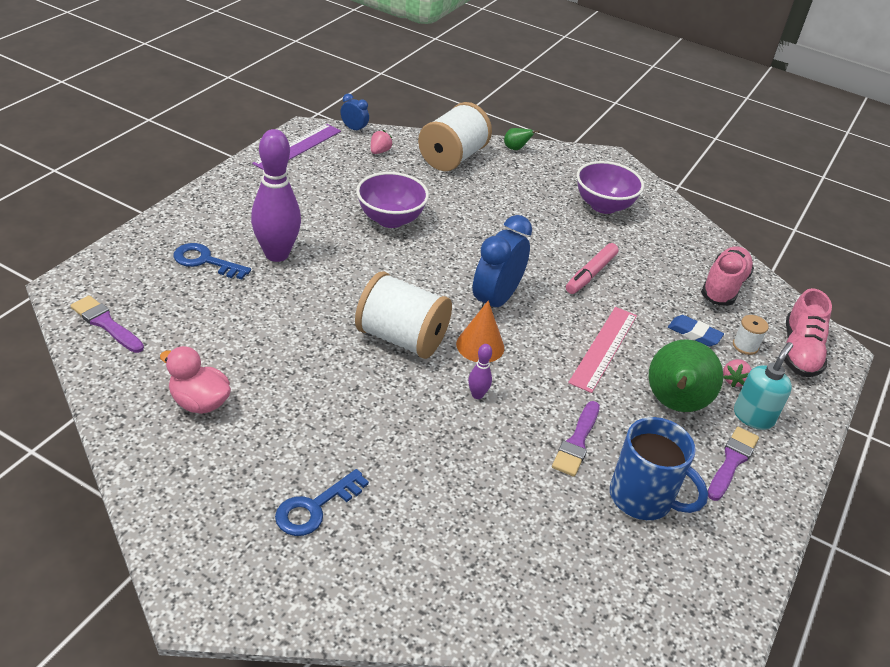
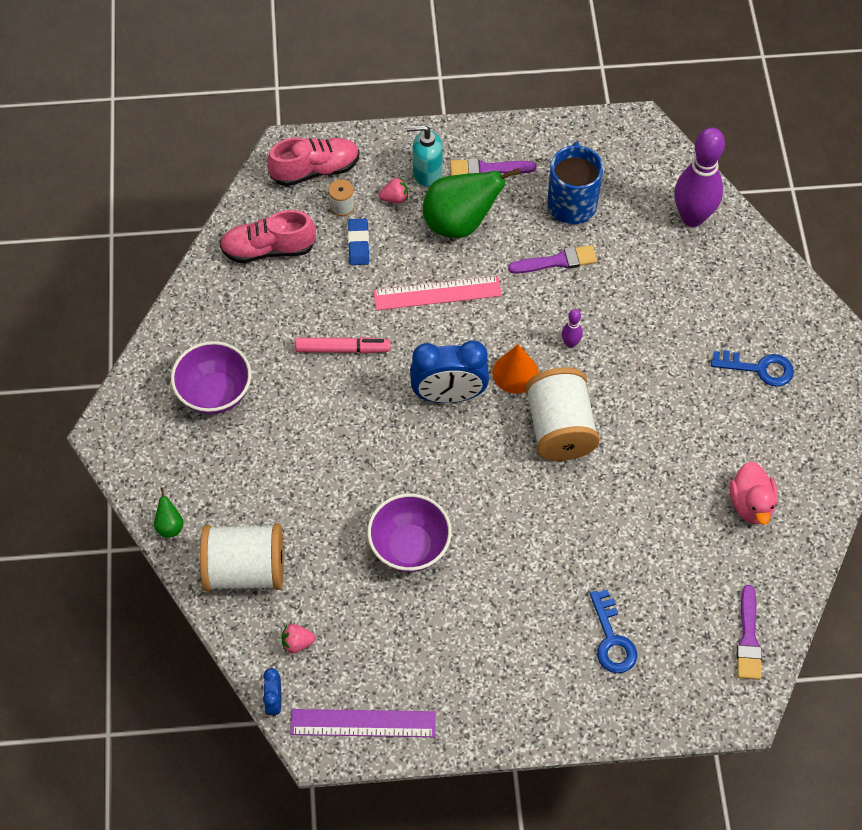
camera: 120 degrees left, 20 degrees up
(277, 254) = (549, 594): purple bowling pin -> purple bowling pin (692, 217)

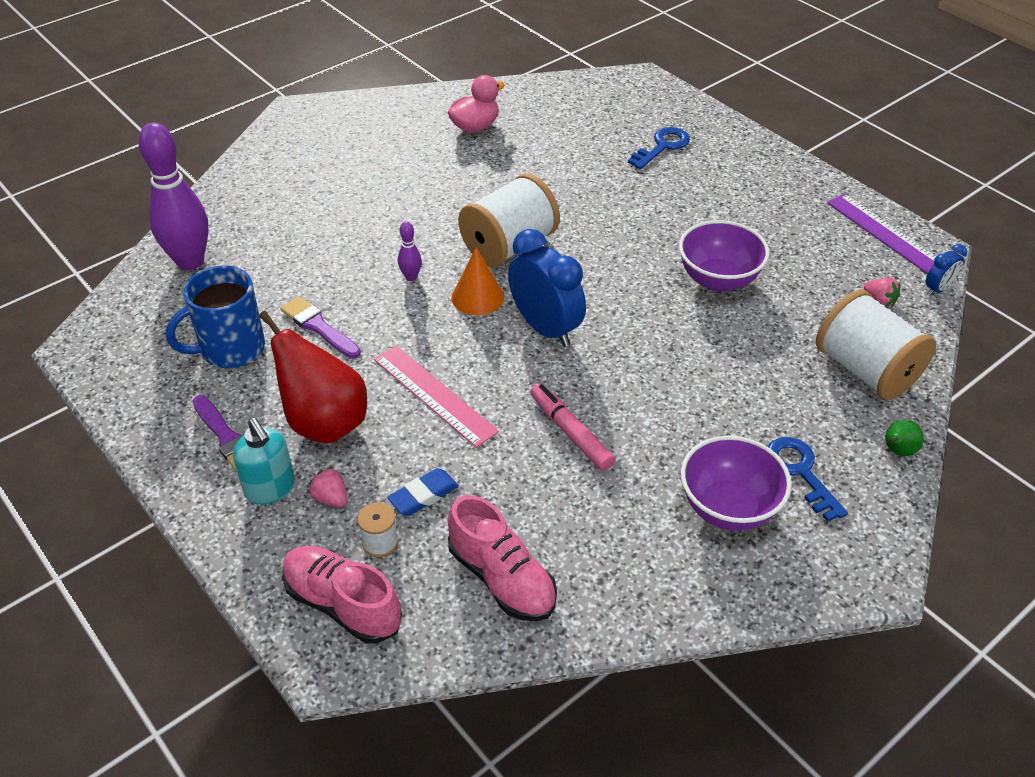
camera: 125 degrees left, 15 degrees down
(460, 223) = (324, 423): green pear -> red pear
(748, 638) = (587, 92): purple brush -> none
(759, 368) = (339, 165): blue key -> blue key (800, 472)

